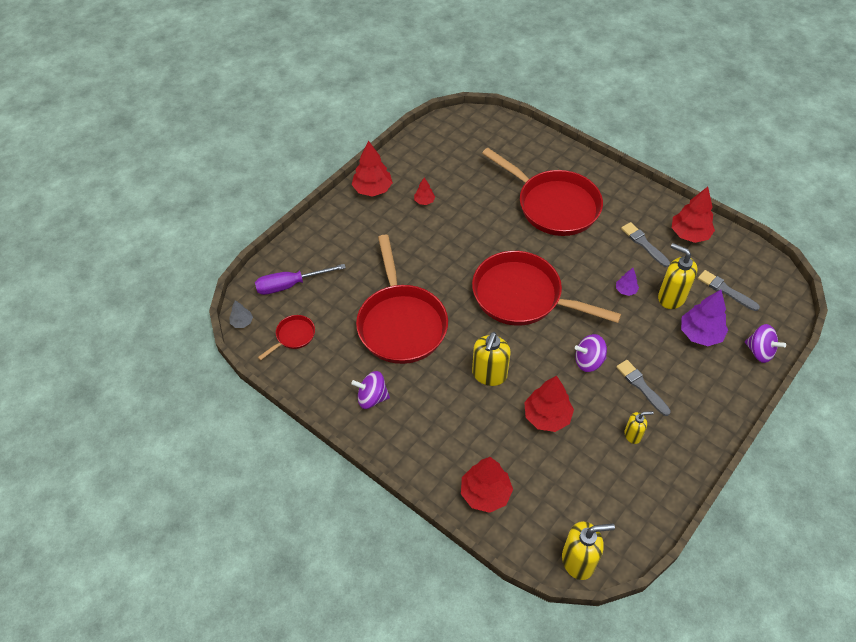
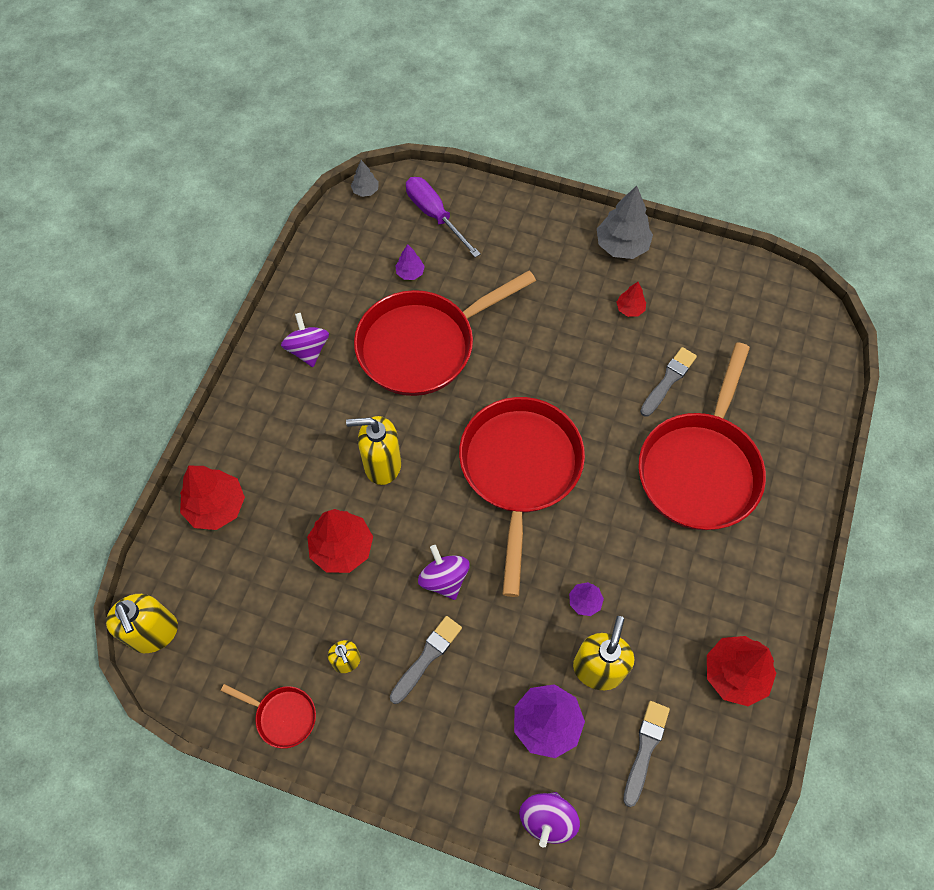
camera: 70 degrees right, 10 degrees up
(293, 336) = (364, 245): red pan -> red pan (282, 716)
(334, 314) = (410, 273): none -> purple tree
(372, 189) = (621, 246): red tree -> grey tree
(644, 244) = (684, 609): grey brush -> grey brush (668, 380)

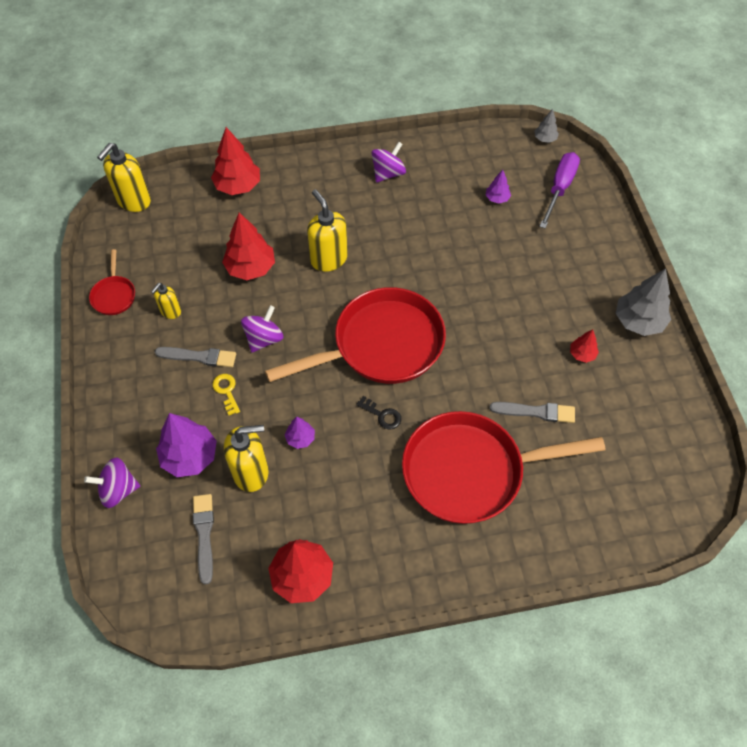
camera: 60 degrees right, 5 degrees down
(423, 345) = (442, 236): red pan -> none
(487, 648) = (226, 391): none -> yellow key
(600, 512) = (382, 415): none -> black key
(645, 749) = (204, 534): grey brush -> grey brush turned 90 degrees counterclockwise

